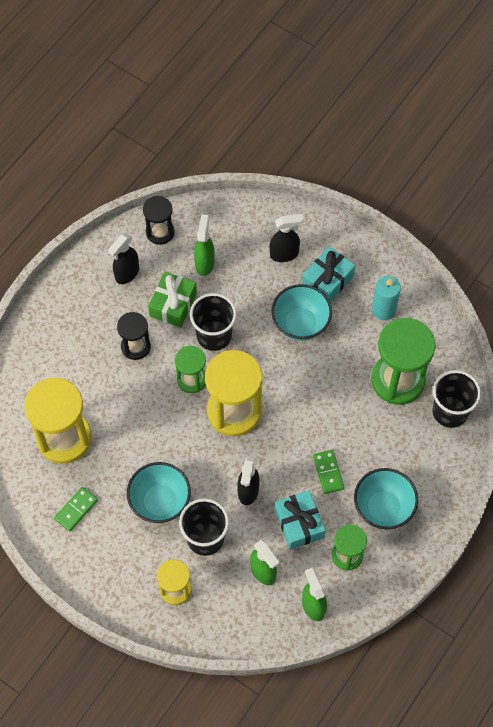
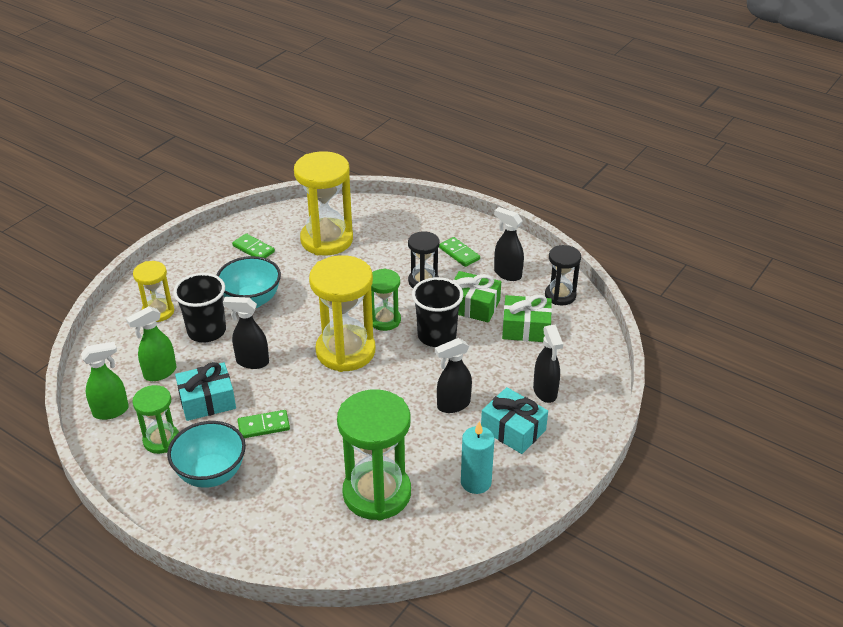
camera: 90 degrees right, 25 degrees down
(93, 314) = (459, 253): none -> green domino
(204, 263) = (526, 328): green spray bottle -> green gift
(300, 324) = (453, 405): turquoise bowl -> black spray bottle
(450, 411) = (330, 546): black cup -> none

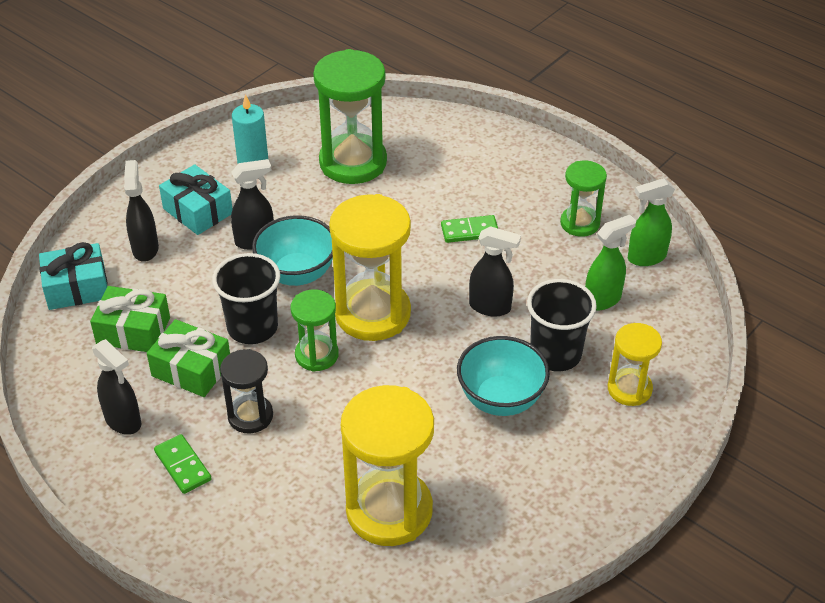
camera: 175 degrees left, 5 degrees up
(207, 401) = (537, 262): turquoise gift -> turquoise gift (77, 288)
(211, 474) = (520, 188): turquoise bowl -> turquoise bowl (297, 273)
(253, 249) = (508, 499): green domino -> none
(560, 295) = (64, 378): black hourglass -> none

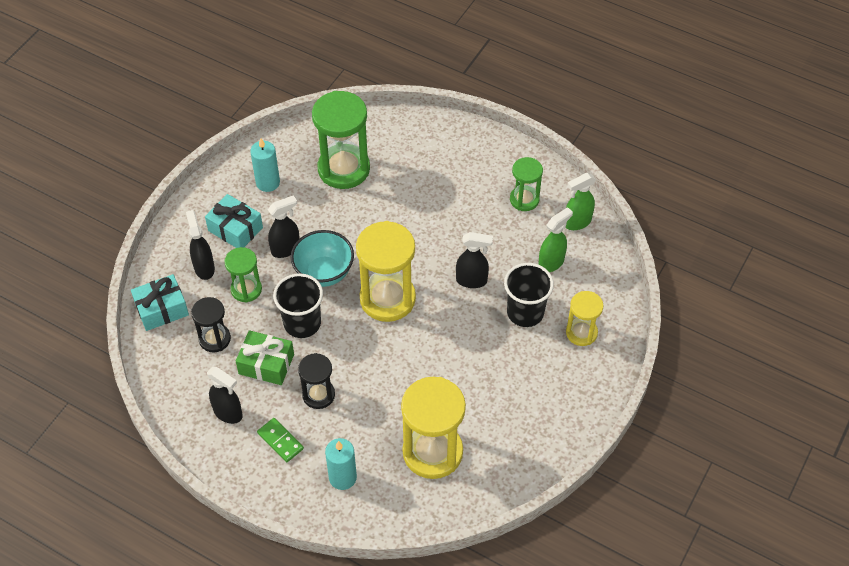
camera: 10 degrees left, 10 degrees up
(133, 331) = (215, 339): green gift -> black hourglass
(255, 525) = (342, 477): none -> turquoise candle
(316, 355) = (354, 339): green hourglass -> green hourglass (246, 289)
(470, 231) = (444, 218): green domino -> none
(500, 399) = (493, 354): turquoise bowl -> none

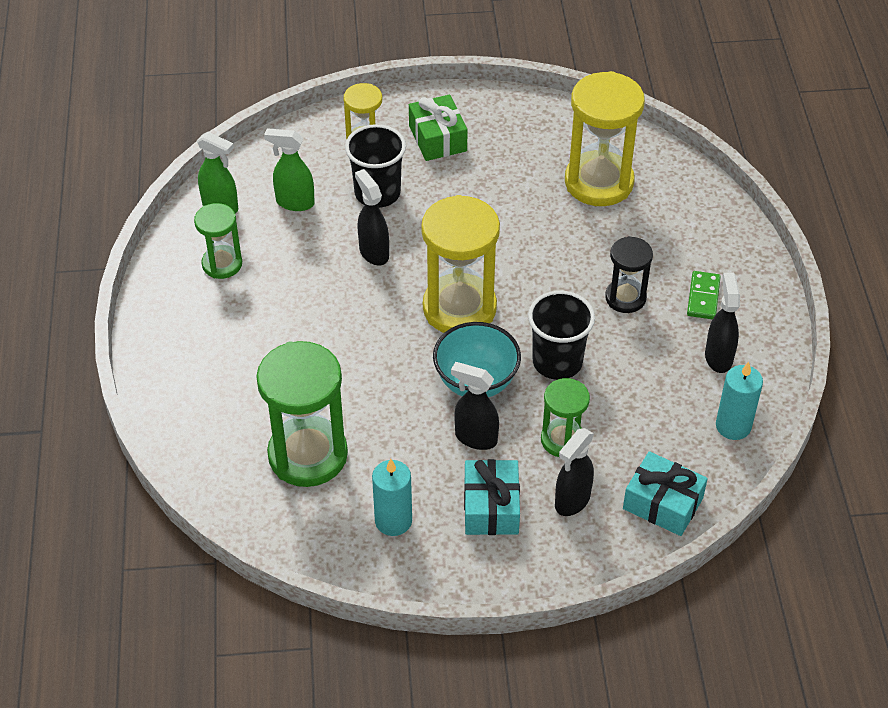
camera: 125 degrees left, 5 degrees down
(215, 339) = (650, 426): black hourglass -> none
(266, 364) = (634, 361): green gift -> green gift (437, 138)
(342, 477) = (690, 230): turquoise candle -> turquoise candle (733, 426)

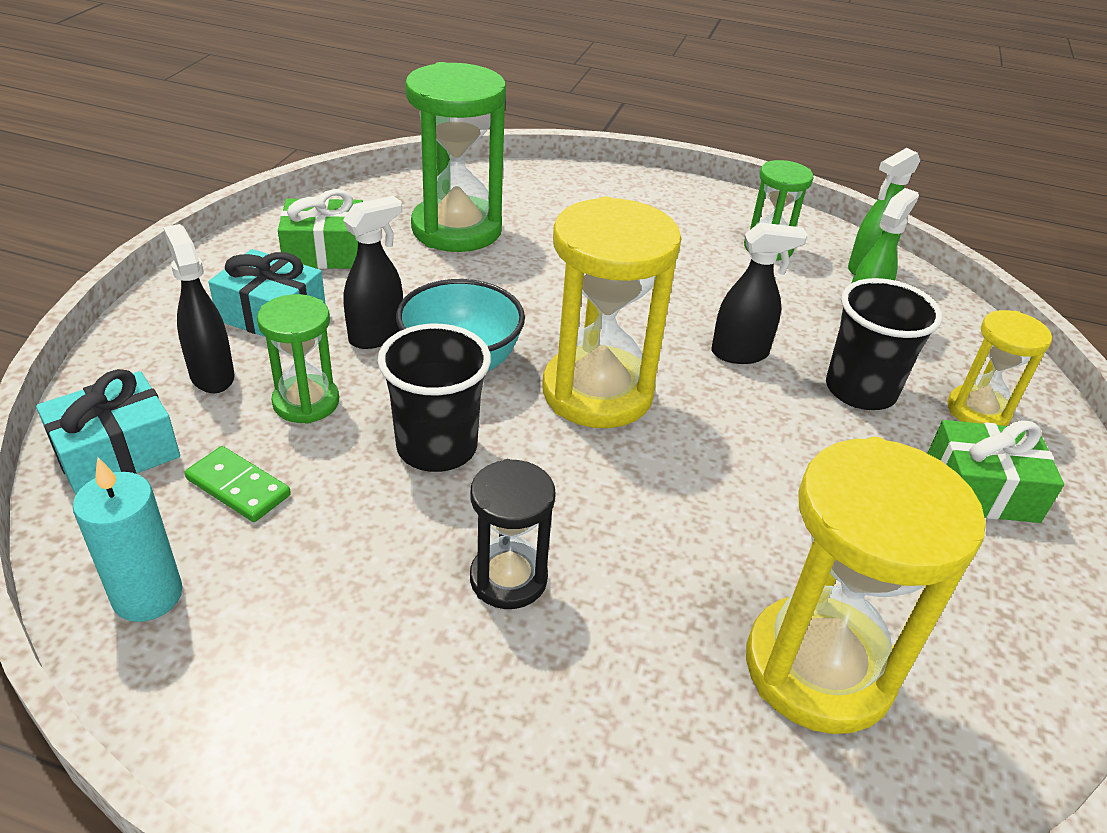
camera: 110 degrees right, 10 degrees down
(393, 521) = (325, 252): turquoise candle -> green gift
(703, 297) = (439, 697): green domino -> green domino (238, 487)
(718, 357) = (292, 648): black spray bottle -> none

